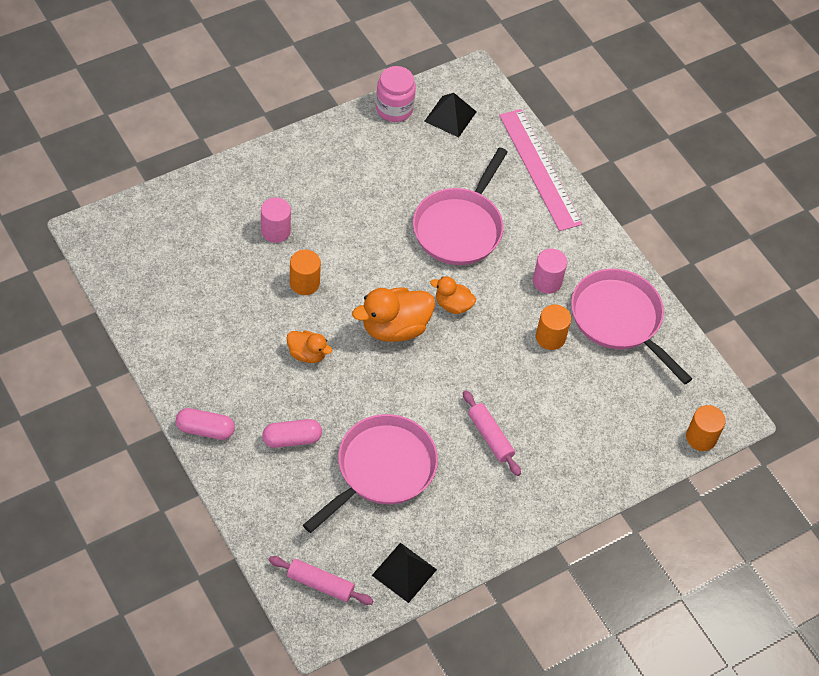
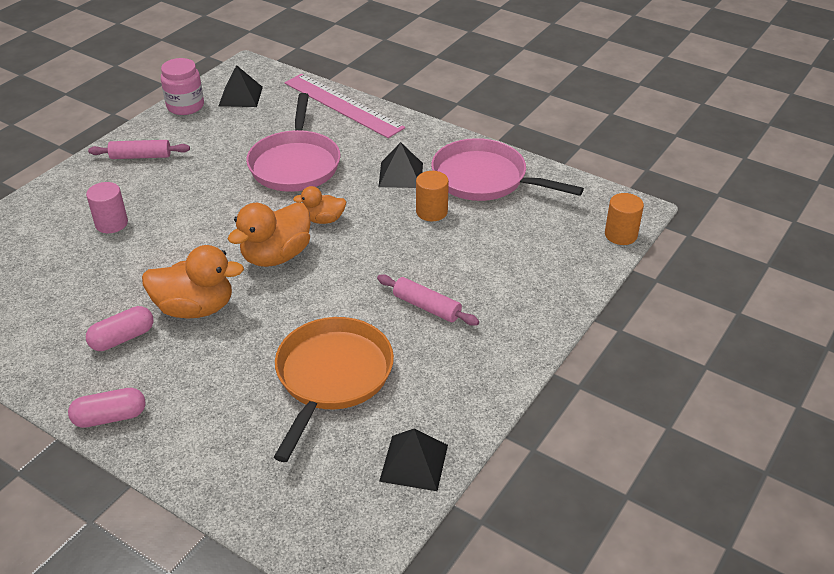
camera: 20 degrees left, 15 degrees down
(292, 439) = (217, 388): pink capsule -> pink capsule (122, 338)
(304, 283) = (162, 253): orange cylinder -> none
(307, 354) = (195, 308): orange duck -> orange duck, size x1.75
(320, 584) = (325, 516): pink rolling pin -> pink rolling pin (141, 156)
(382, 469) = (332, 377): pink pan -> orange pan
(547, 281) = (401, 174): pink cylinder -> black pyramid

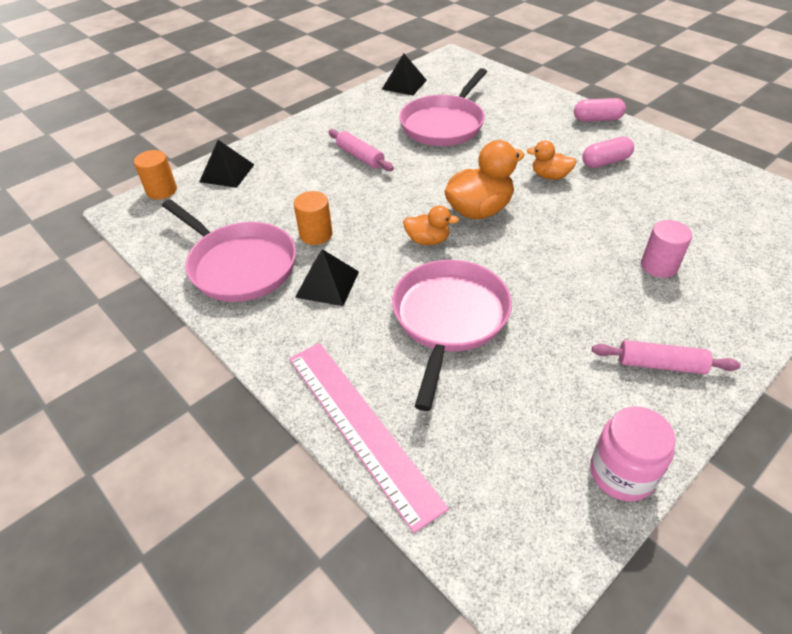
camera: 165 degrees left, 5 degrees up
(195, 308) = (550, 176): orange duck -> orange duck, size x0.57
(240, 96) = (527, 484): black pyramid -> black pyramid (227, 173)
(332, 377) = (444, 124): orange pan -> pink pan

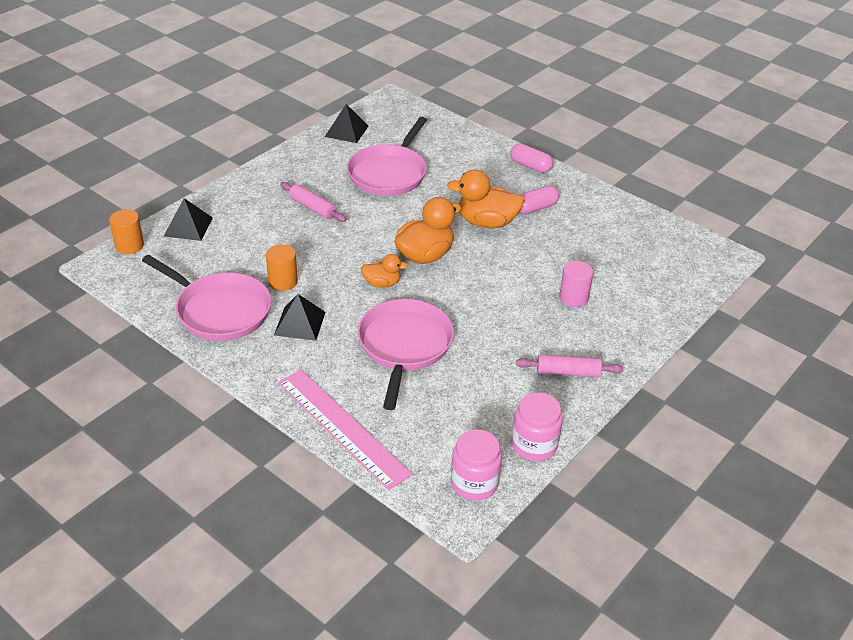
camera: 10 degrees left, 5 degrees down
(537, 531) = (474, 483): none -> pink jar
(550, 176) = (486, 222): orange duck -> orange duck, size x1.75
(597, 119) = (530, 166): pink capsule -> pink capsule turned 45 degrees clockwise

